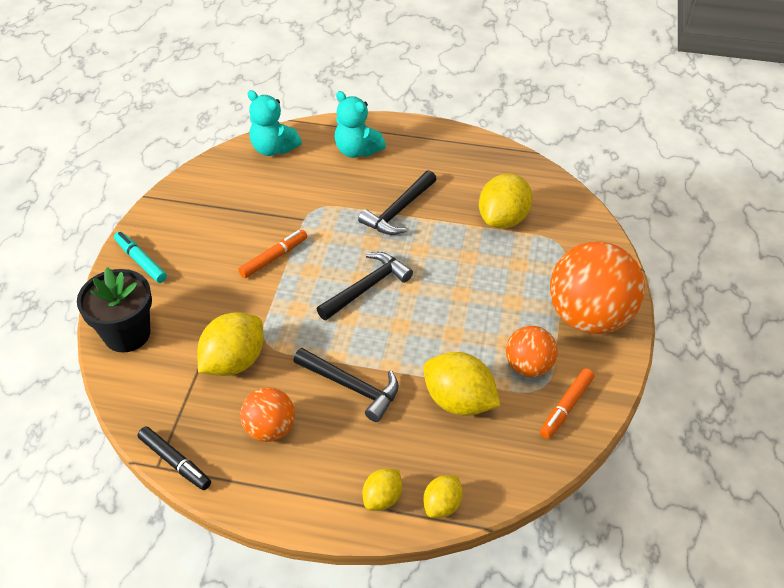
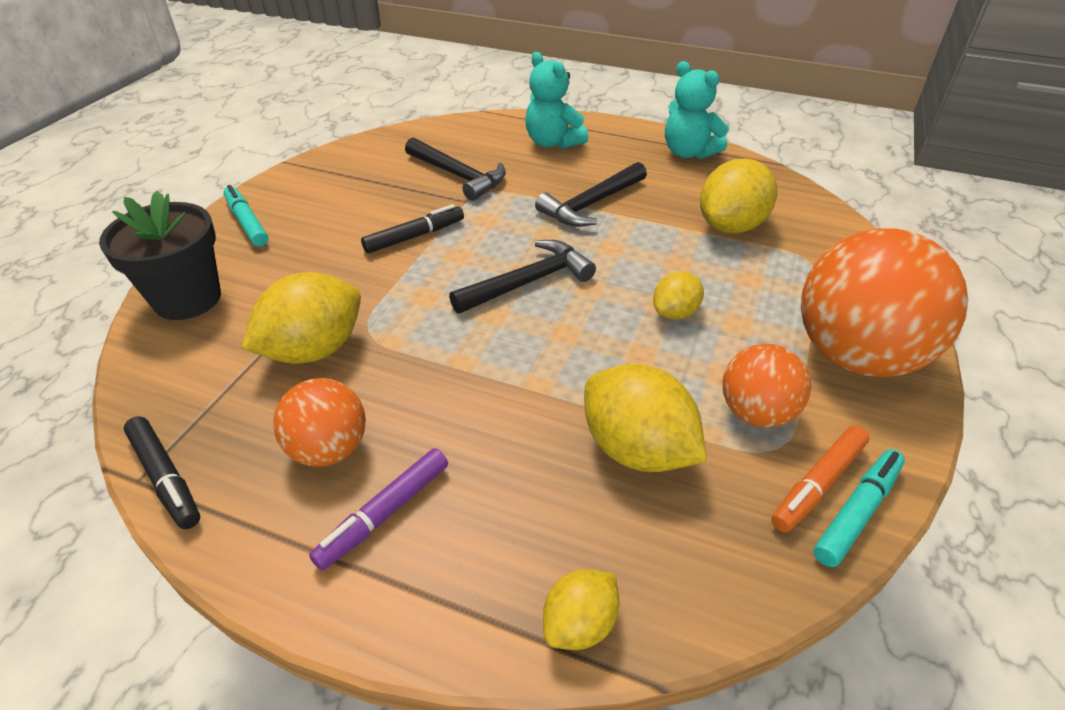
camera: 10 degrees right, 5 degrees down
(273, 148) = (453, 133): turquoise teddy bear -> turquoise teddy bear (688, 153)
(274, 258) = (414, 236): orange marker -> black marker
(318, 463) = (385, 513): none -> purple marker
(352, 387) = (473, 406): black hammer -> black hammer (458, 176)
(382, 498) = (476, 592): yellow lemon -> yellow lemon (675, 313)
(588, 420) = (857, 512): none -> turquoise marker

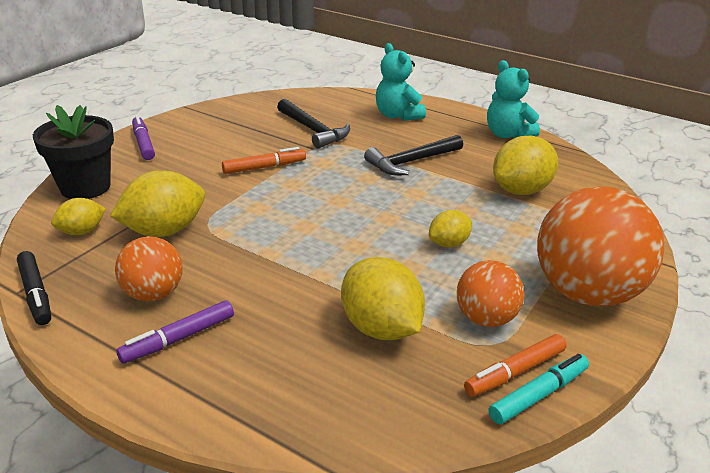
camera: 10 degrees right, 10 degrees down
(247, 222) = (143, 143): turquoise marker -> purple marker
(414, 236) = (264, 167): black marker -> orange marker
(529, 282) = (341, 208): black hammer -> none
(579, 623) = (293, 427): yellow lemon -> yellow lemon (82, 231)

